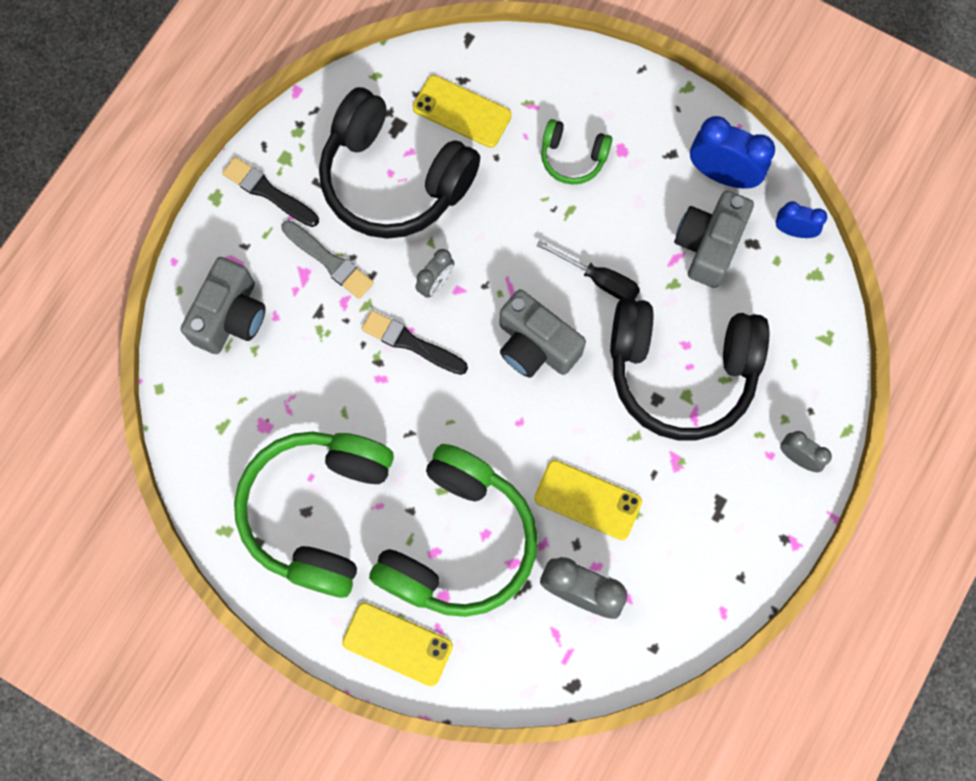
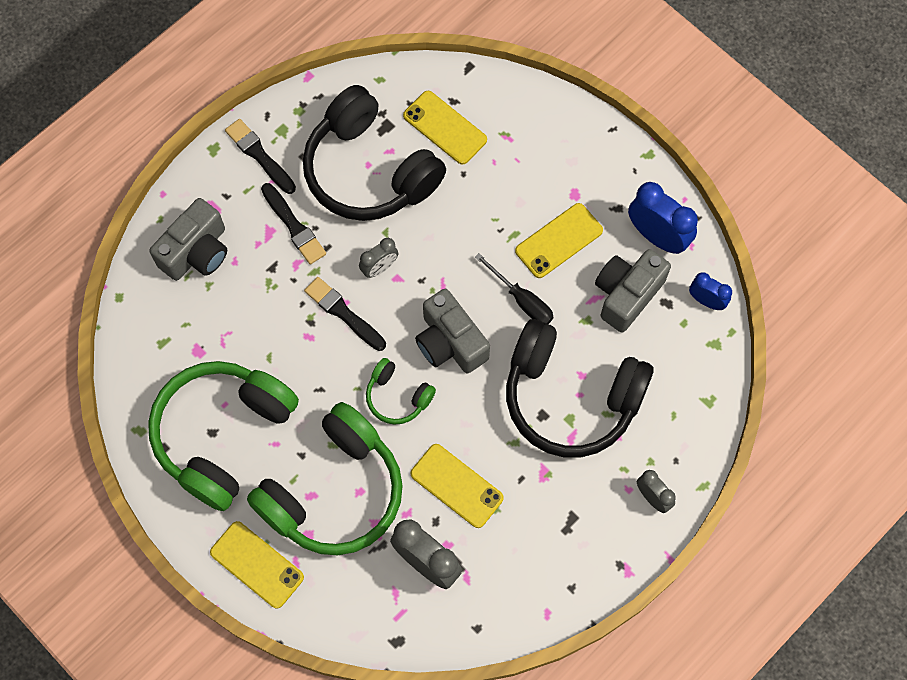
camera: 15 degrees right, 5 degrees down
(329, 261) = (294, 226): grey brush -> black brush
(573, 157) = (530, 190): green headphones -> green headphones (397, 396)
(619, 205) = (559, 240): none -> yellow phone

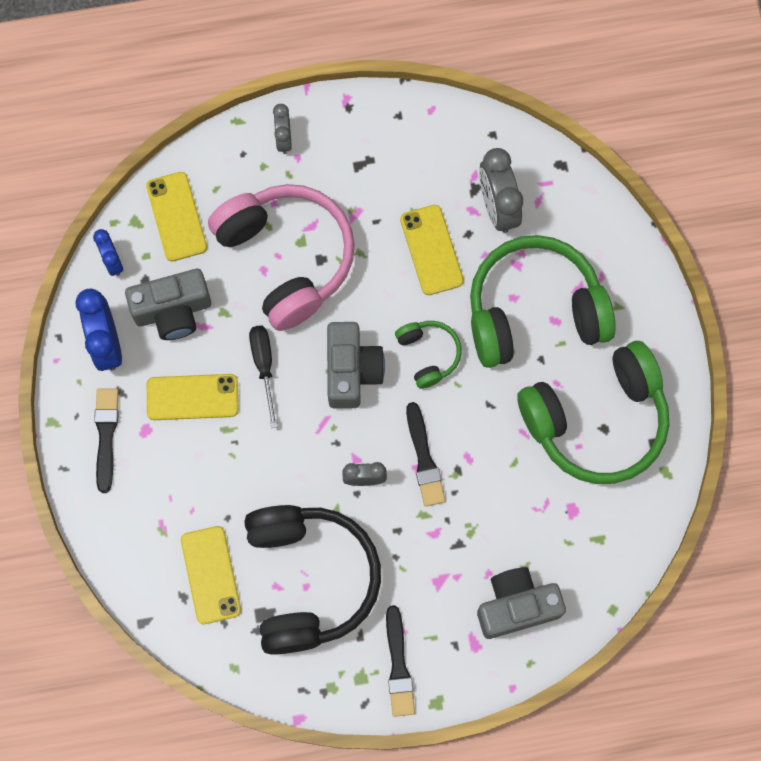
camera: 145 degrees left, 5 degrees up
(257, 565) = (634, 294): yellow phone -> yellow phone (177, 216)
(294, 226) = (413, 571): black brush -> black brush (106, 435)
(571, 397) = (286, 258): black headphones -> pink headphones

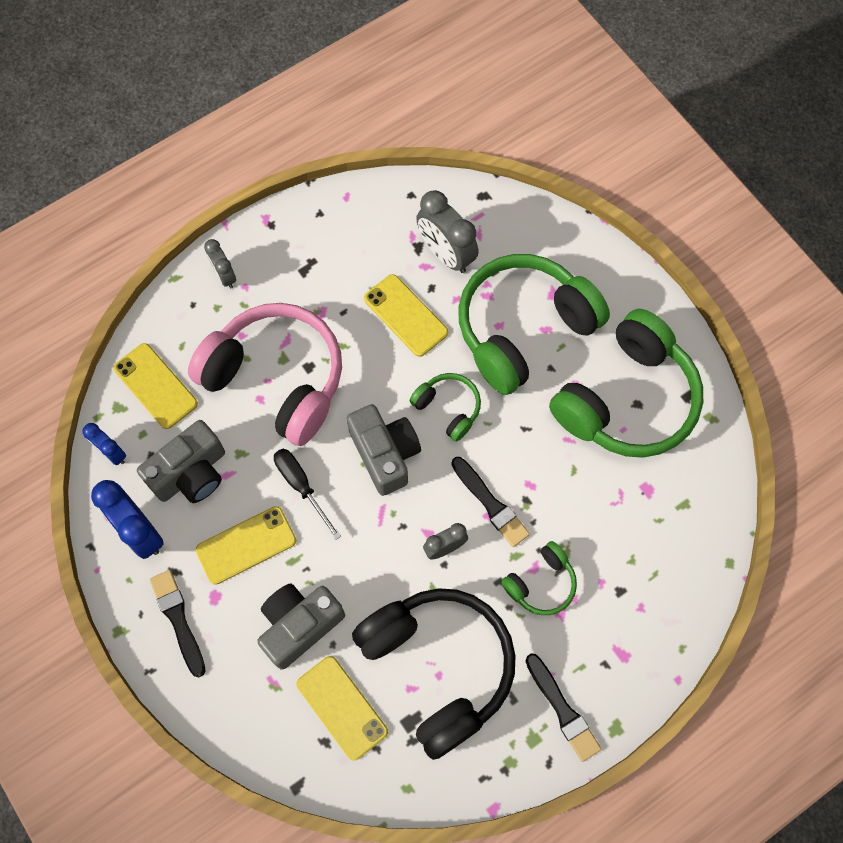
camera: 25 degrees left, 5 degrees down
(434, 549) = (541, 583): none -> green headphones
(516, 606) = (642, 601): grey camera -> grey camera (299, 625)

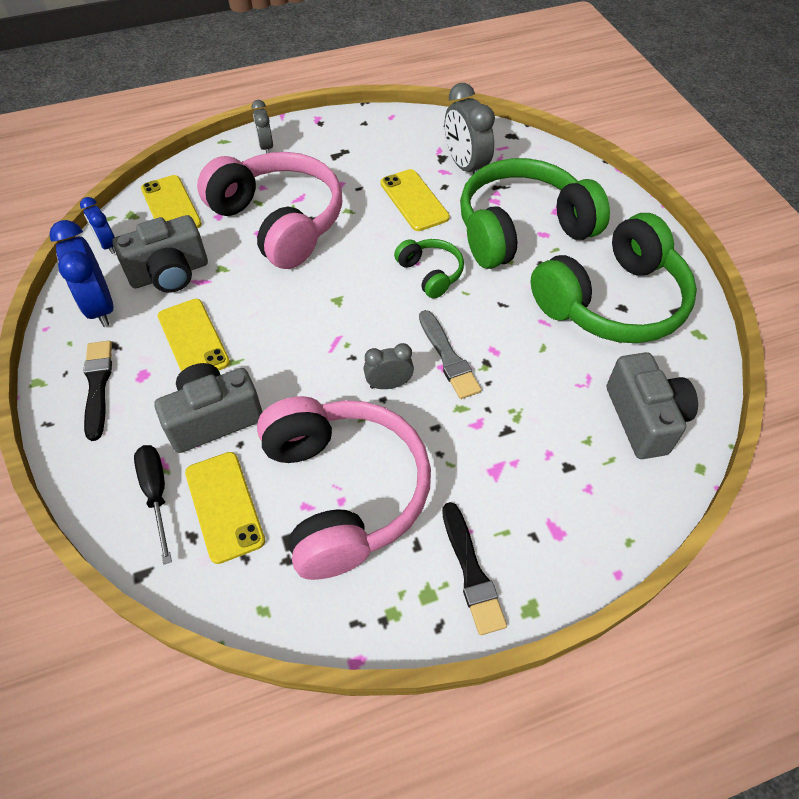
camera: 15 degrees right, 15 degrees down
(246, 545) = (193, 339): yellow phone -> yellow phone turned 75 degrees clockwise
(301, 486) = (267, 304): black screwdriver -> black screwdriver (157, 494)
(385, 454) = (357, 296): grey camera -> grey camera (644, 419)
(438, 667) = (343, 492): black headphones -> pink headphones
(490, 504) = (448, 357): black brush -> grey brush
(541, 583) = (481, 439): green headphones -> none

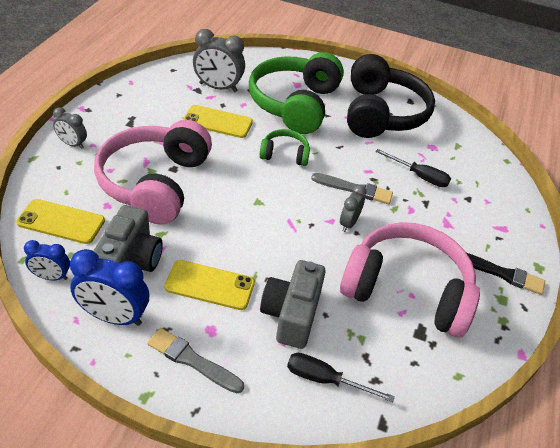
camera: 55 degrees left, 10 degrees down
(97, 386) = (192, 360): black brush -> grey brush
(224, 506) = (367, 350): yellow phone -> none
(279, 222) = (155, 183): pink headphones -> pink headphones turned 75 degrees counterclockwise
(545, 398) = (419, 176): none -> black screwdriver
(612, 301) = (381, 113): green headphones -> black headphones
(644, 419) = (463, 156): grey camera -> none

